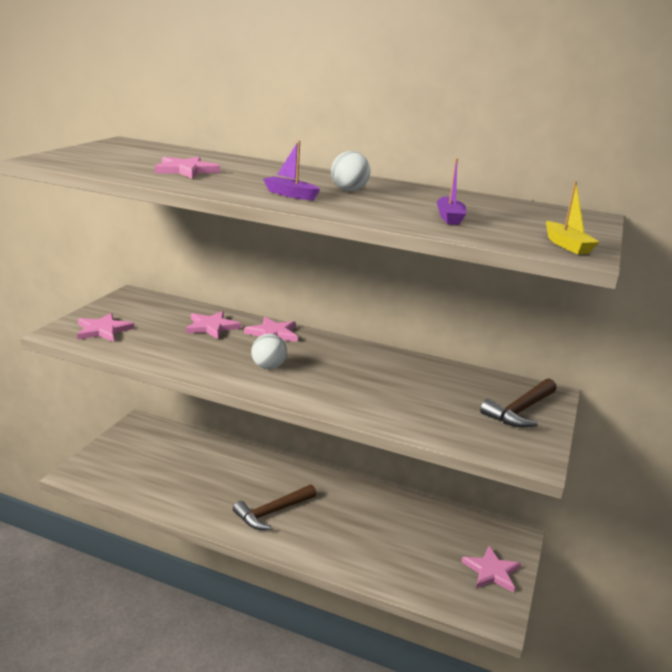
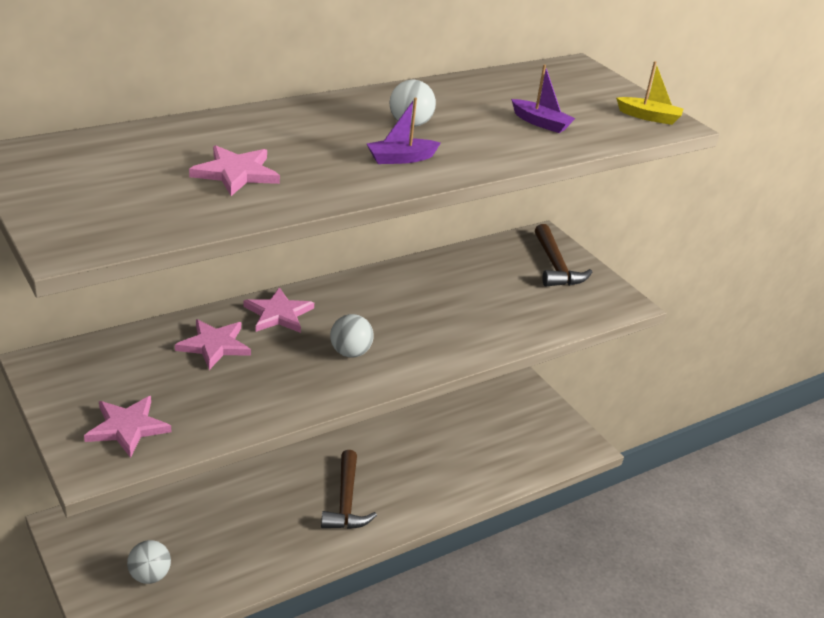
camera: 55 degrees left, 10 degrees up
(128, 467) = (150, 575): none -> white ball
(491, 571) = (540, 417): pink star -> none

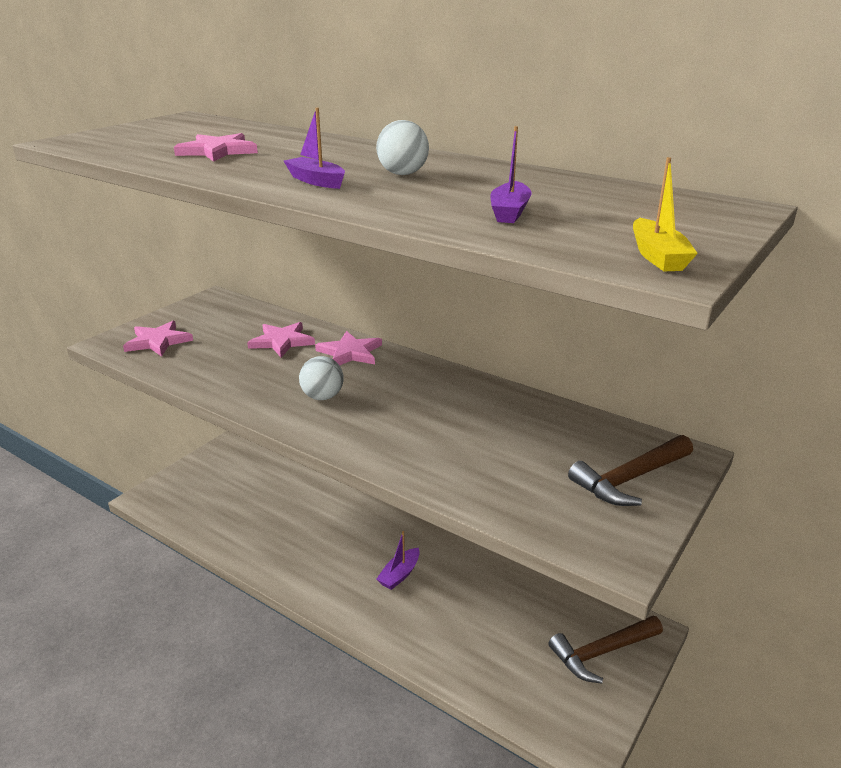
camera: 70 degrees right, 5 degrees down
(150, 575) = (204, 494): white ball -> none
(346, 501) = (345, 565): brown hammer -> brown hammer (602, 652)
(380, 472) = (399, 574): none -> purple boat

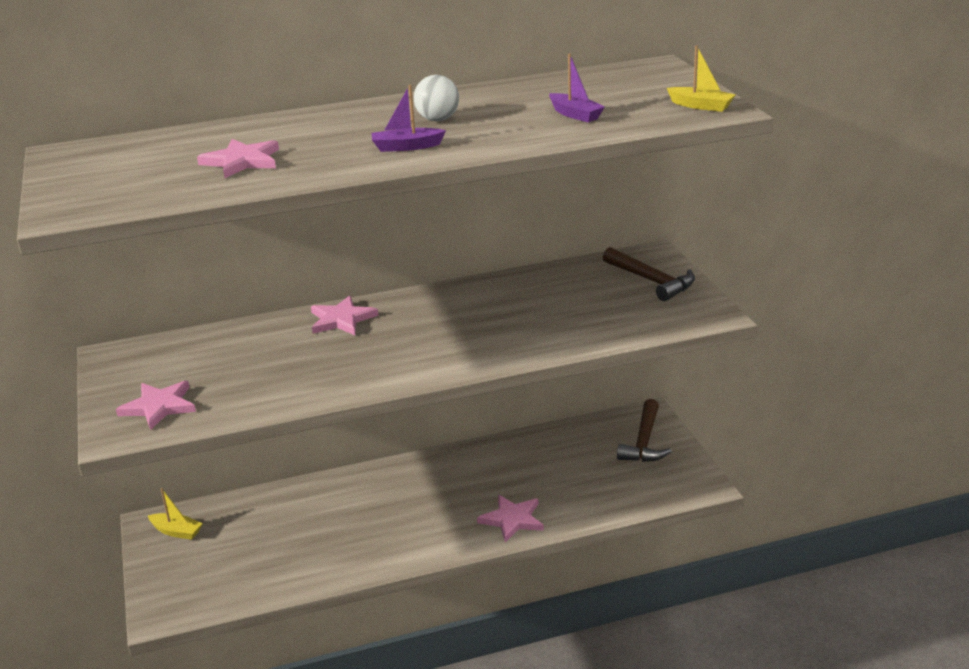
camera: 50 degrees left, 0 degrees up
(235, 456) = (176, 531): none -> yellow boat
(282, 341) = (268, 344): pink star -> pink star (512, 519)
(322, 397) = (395, 353): white ball -> none
(399, 574) = (467, 497): purple boat -> none
(630, 479) = (651, 281): brown hammer -> brown hammer turned 45 degrees counterclockwise

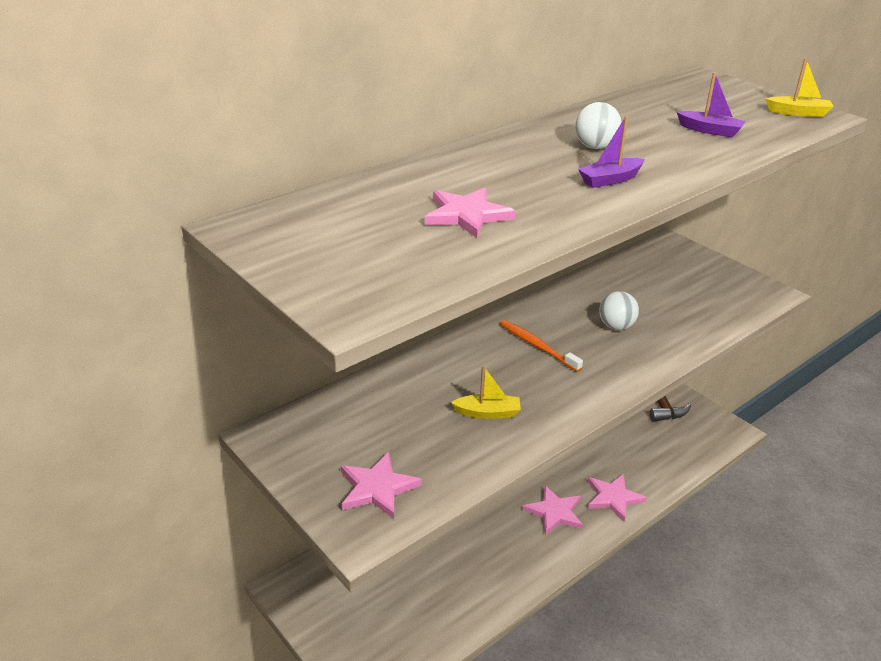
camera: 25 degrees left, 5 degrees up
(176, 531) = (319, 590): yellow boat -> yellow boat (487, 413)
(341, 319) = (469, 351): pink star -> pink star (554, 512)
(409, 325) = (537, 346): none -> orange toothbrush
(506, 320) = (616, 326): none -> white ball
(651, 281) = (694, 268): brown hammer -> none

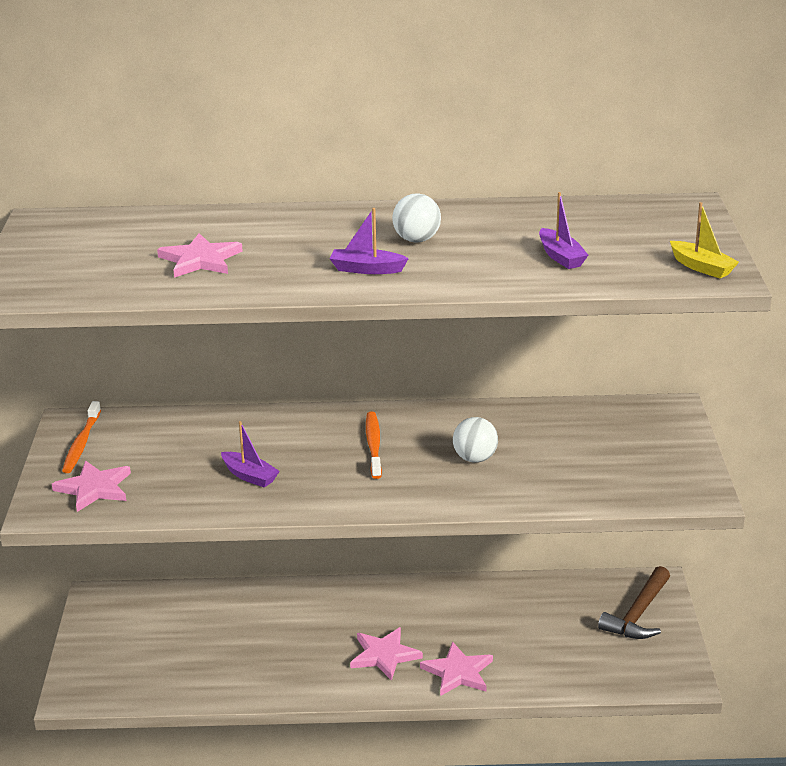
camera: 40 degrees right, 5 degrees down
(304, 451) = (81, 443): none -> orange toothbrush
(487, 413) = (249, 476): yellow boat -> purple boat

